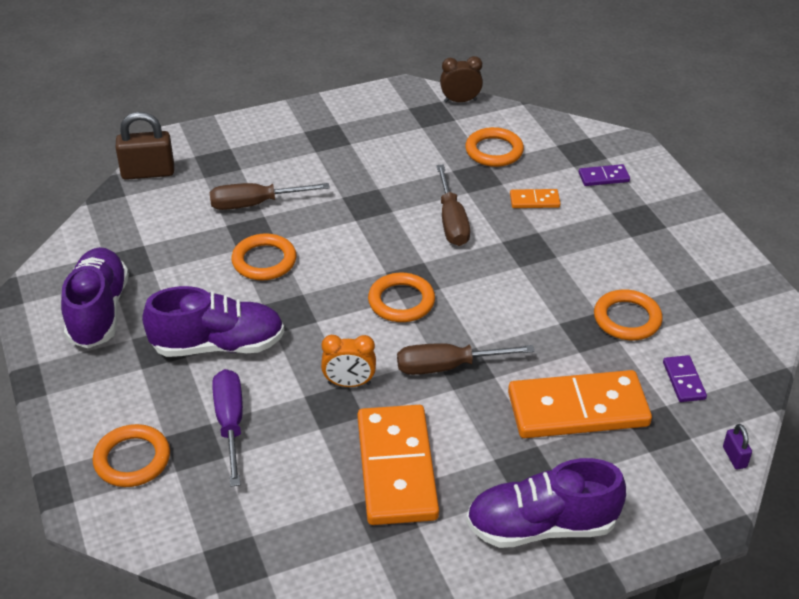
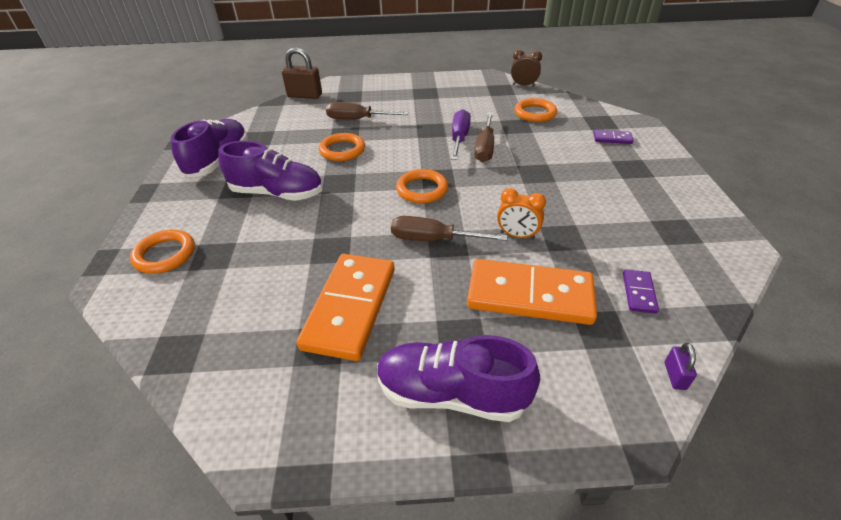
camera: 20 degrees right, 0 degrees up
(230, 423) = (249, 245): purple screwdriver -> purple screwdriver (459, 138)
(349, 383) = (351, 236): orange clock -> orange clock (517, 235)
(534, 201) = (552, 145): orange domino -> none
(627, 319) = (600, 234): orange ring -> none

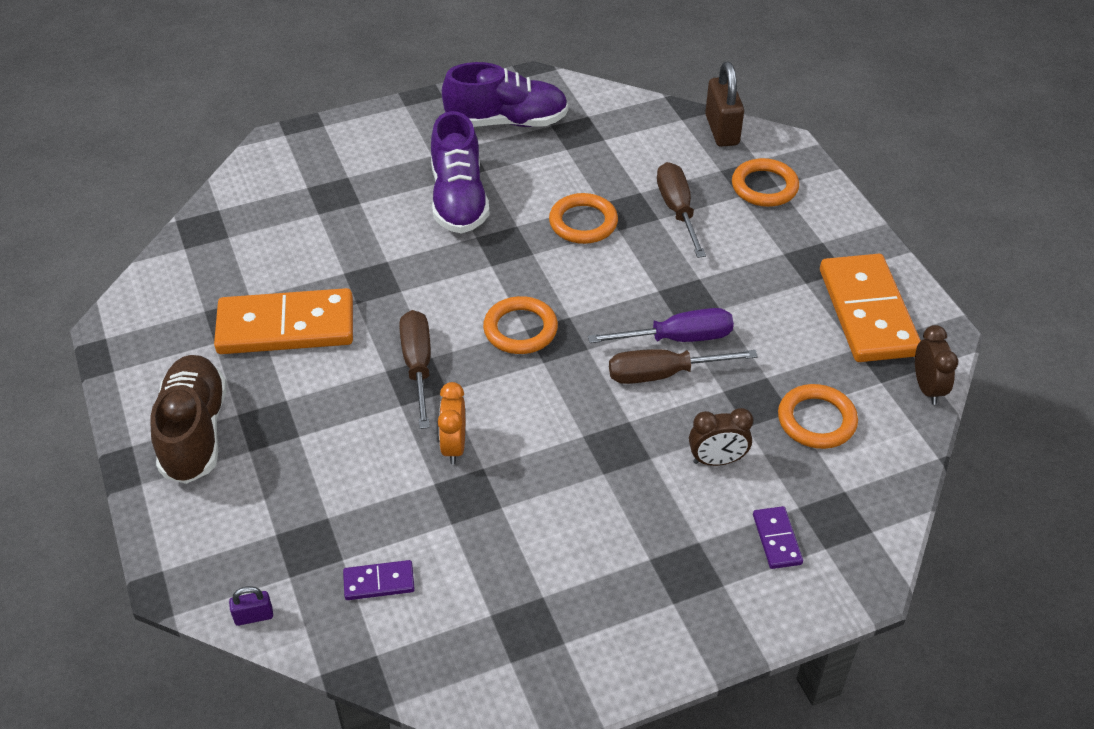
camera: 70 degrees right, 5 degrees up
(165, 255) = (323, 161): orange ring -> orange ring (764, 187)
(451, 394) = (194, 432): purple shoe -> brown shoe
(530, 295) = (345, 474): orange domino -> orange domino (868, 312)
(555, 144) = (717, 460): none -> brown clock

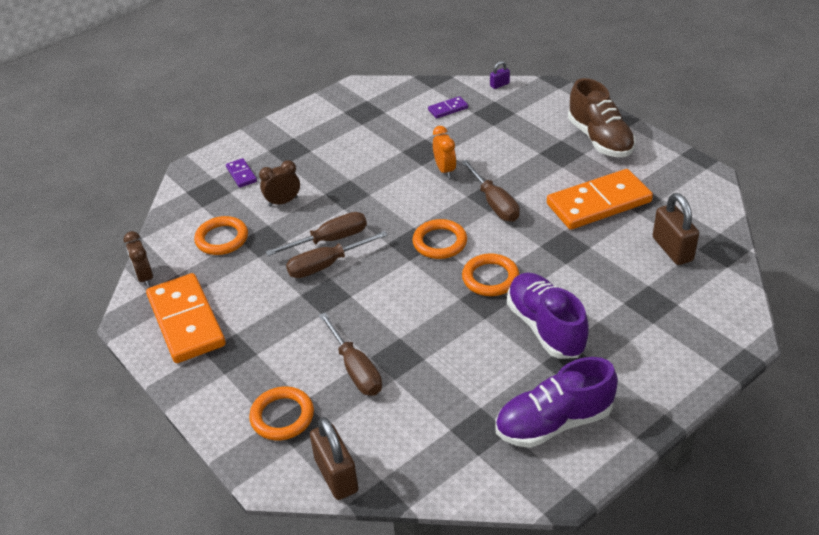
camera: 165 degrees right, 5 degrees down
(256, 243) = (672, 249): none -> brown padlock
(583, 222) = (431, 335): orange ring -> orange ring (490, 278)
(679, 338) = (325, 265): purple screwdriver -> brown screwdriver

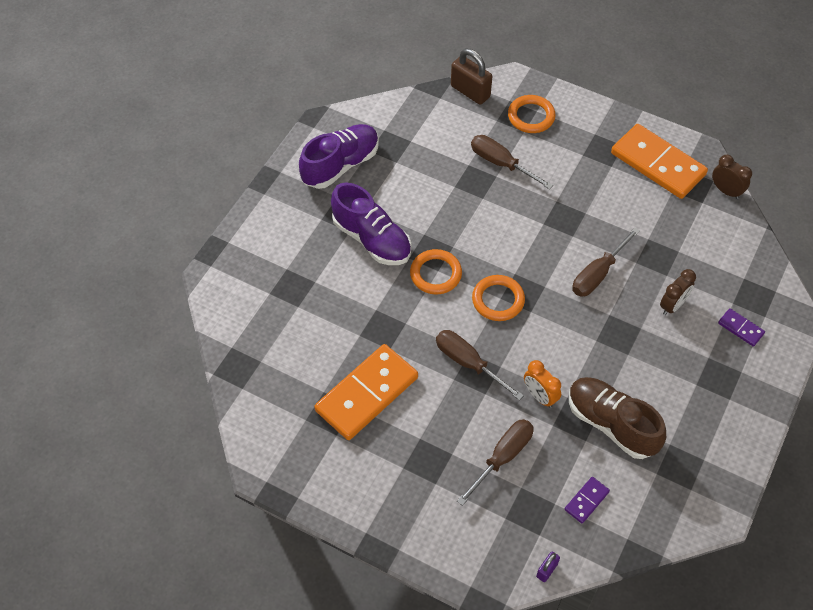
camera: 155 degrees right, 15 degrees up
(222, 239) = (695, 247): orange ring -> none
(325, 265) = (584, 246): brown screwdriver -> brown screwdriver (503, 457)
(600, 139) = (392, 497): brown shoe -> brown shoe (611, 424)
(672, 249) = (284, 353): brown padlock -> none

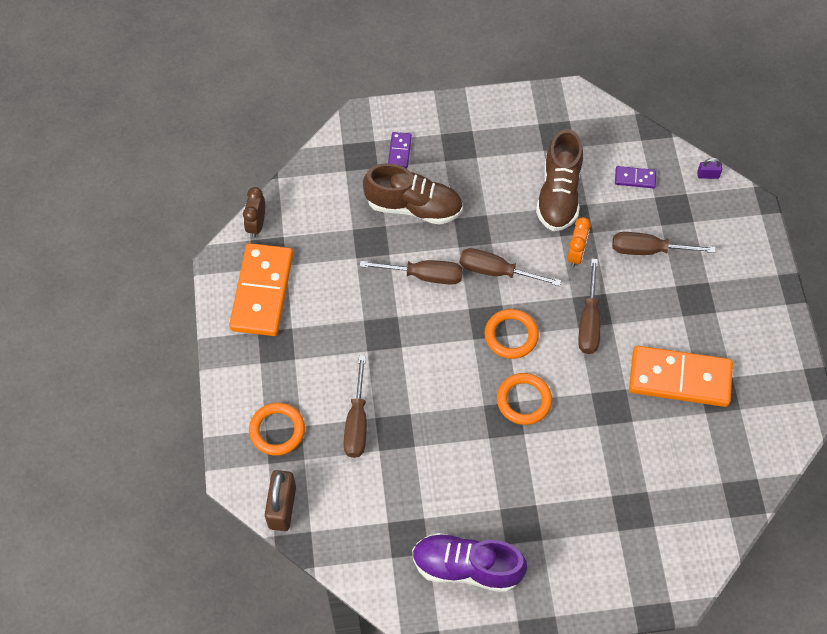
camera: 125 degrees left, 5 degrees up
(372, 239) = (529, 478): purple shoe -> none
(566, 326) = (496, 271): none -> brown screwdriver
(672, 305) = (414, 207): brown clock -> brown shoe

